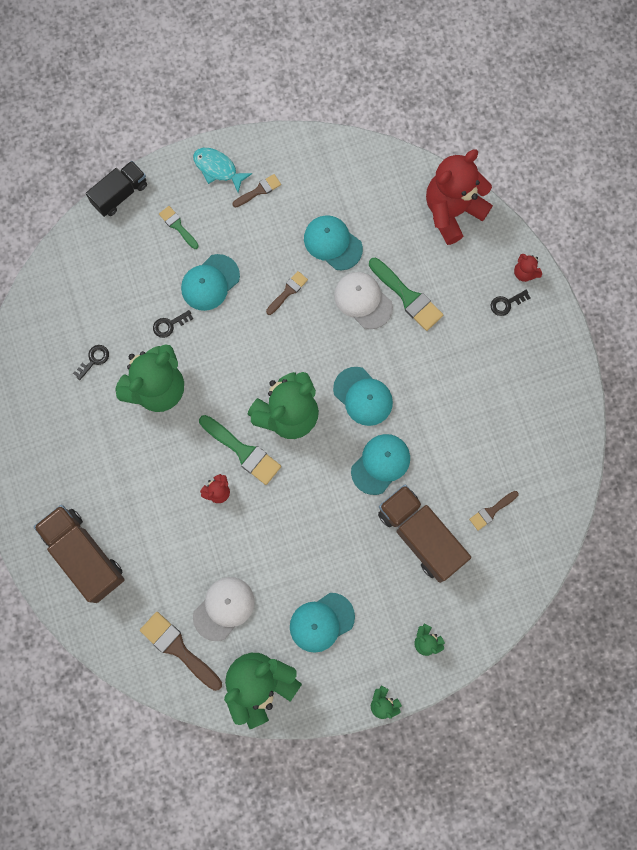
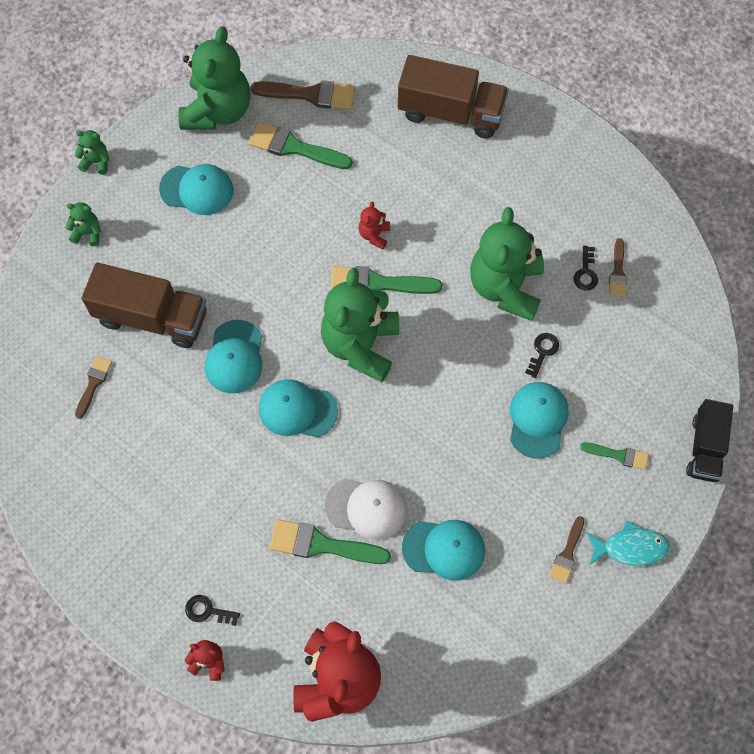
camera: 145 degrees right, 10 degrees down
(224, 608) = (294, 147): white cap -> green brush
(288, 291) = (451, 464): brown brush -> brown brush (618, 272)
(321, 622) = (197, 189): turquoise cap -> turquoise cap turned 75 degrees clockwise
(506, 303) = (207, 611): black key -> black key turned 105 degrees counterclockwise

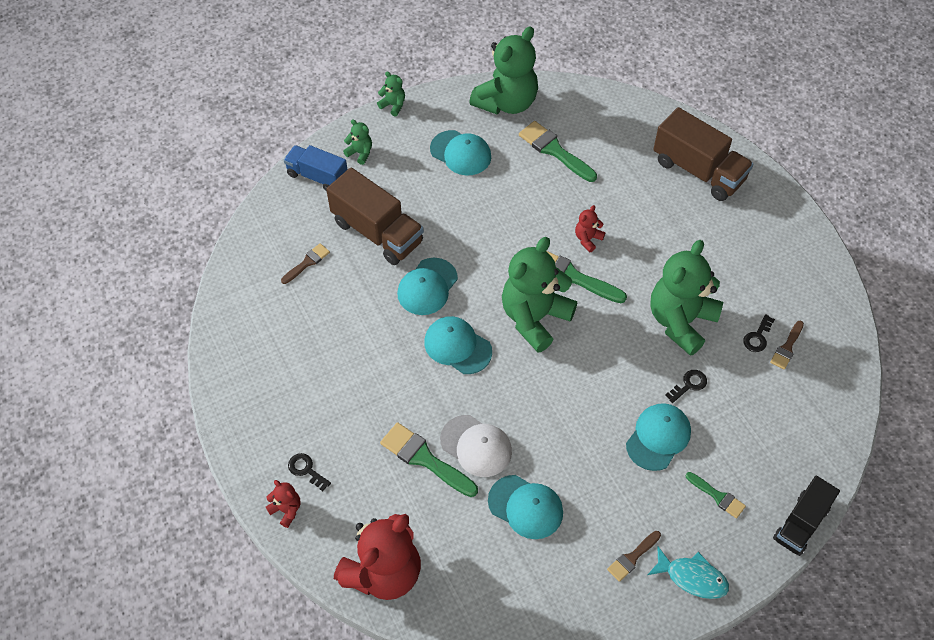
camera: 25 degrees right, 10 degrees down
(54, 279) = (317, 176): none -> blue truck
(310, 95) = (587, 117): brown brush -> none

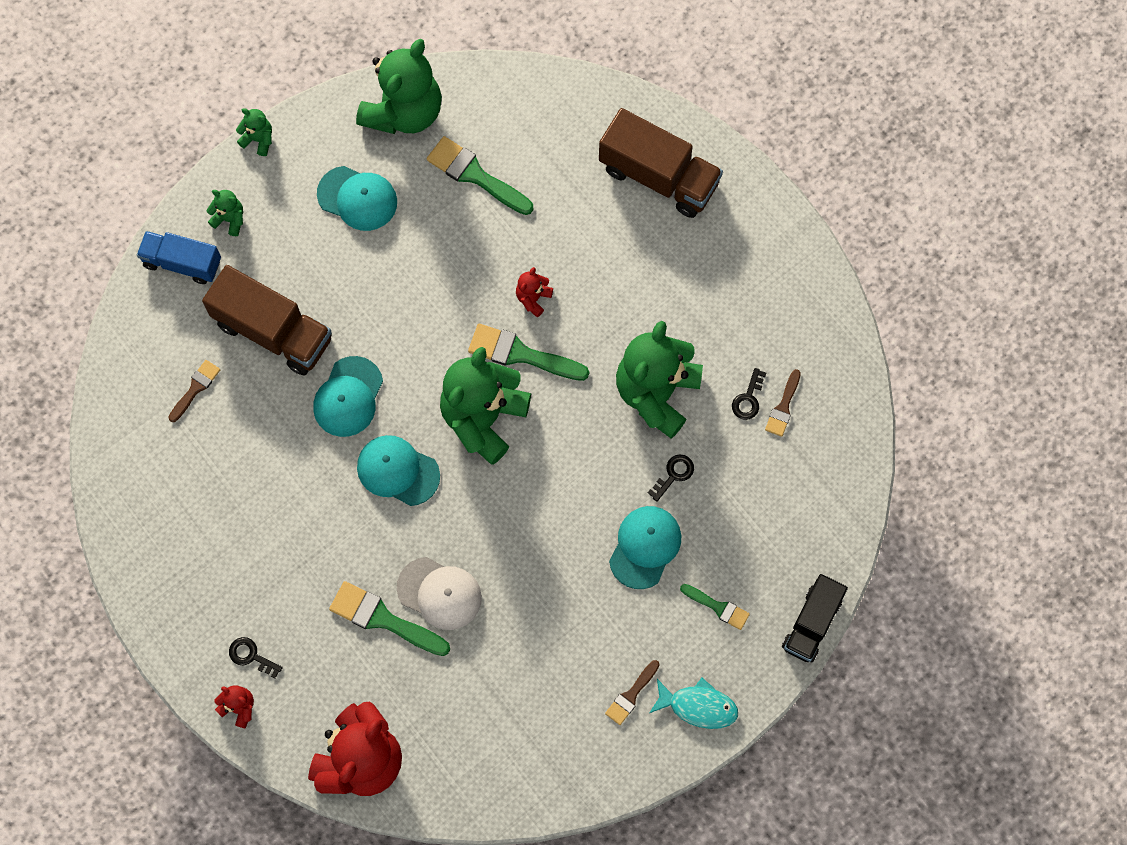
camera: 10 degrees left, 15 degrees up
(525, 507) = (506, 657): turquoise cap -> none

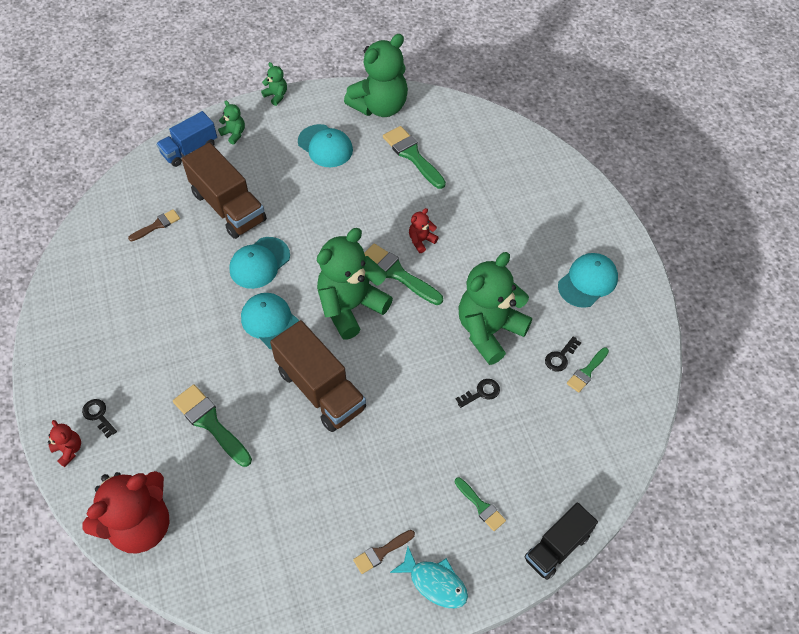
camera: 20 degrees right, 15 degrees down
(182, 263) = (189, 149): blue truck -> blue truck turned 75 degrees counterclockwise
(439, 593) = (262, 418): white cap -> none
(645, 547) = (438, 439): turquoise cap -> turquoise cap (587, 281)
(658, 176) = (543, 192): brown truck -> brown truck (320, 389)
(783, 407) = (587, 372): brown brush -> green brush

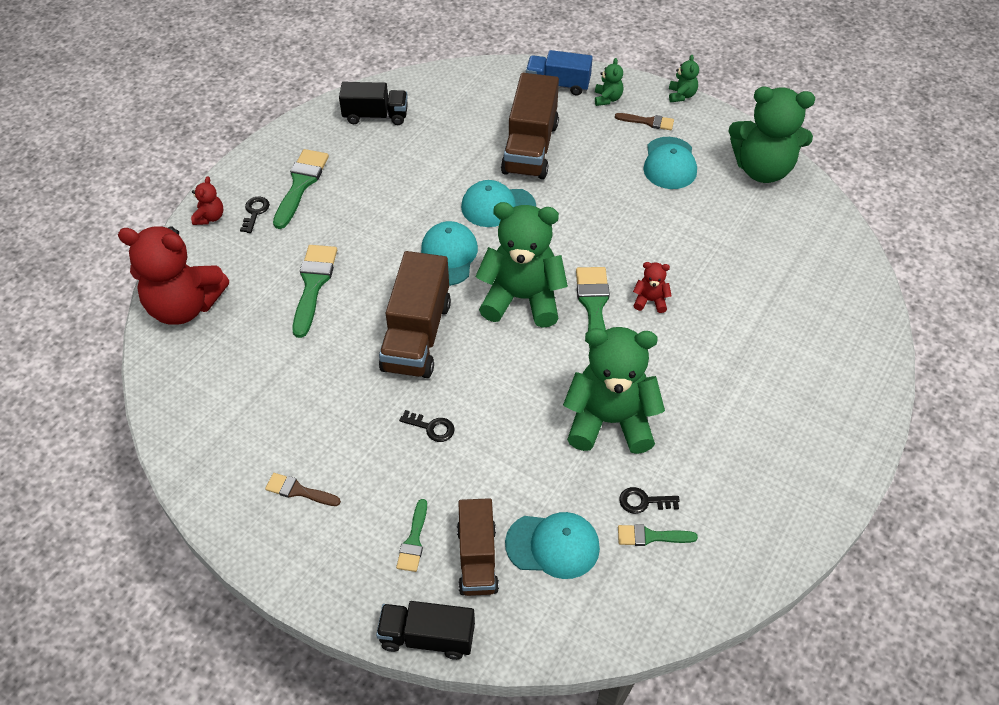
camera: 50 degrees right, 5 degrees down
(92, 273) = (375, 116): none -> black truck
(157, 225) = (462, 119): brown brush -> brown brush (648, 122)
(412, 155) = (737, 229): green brush -> green brush (301, 184)
(434, 582) = (304, 554): turquoise fish -> none
(481, 393) = (535, 460): black key -> black key (431, 427)
(525, 478) = (477, 558): none -> brown truck
(587, 281) = (760, 467): turquoise cap -> turquoise cap (553, 545)

